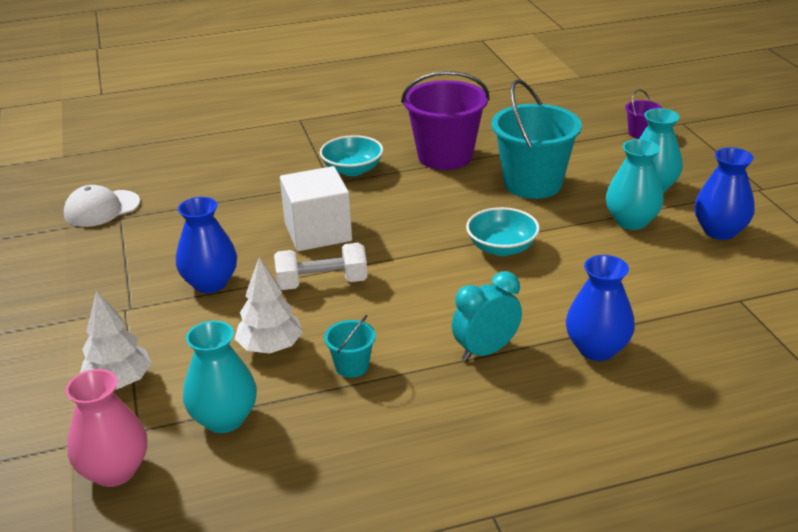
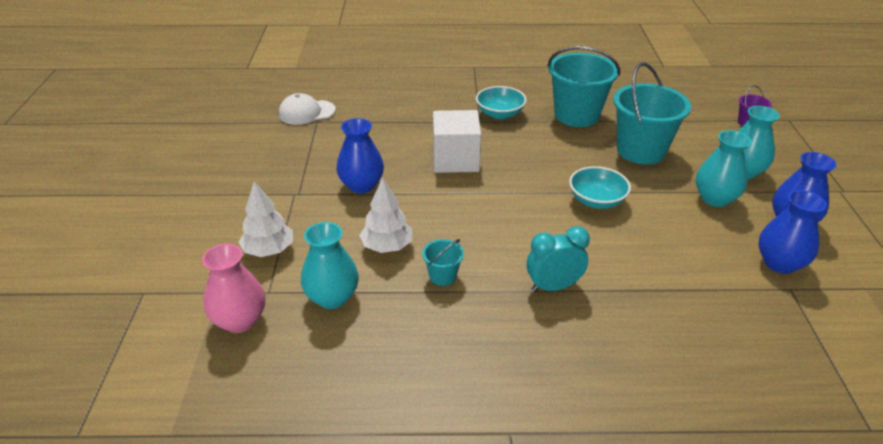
camera: 15 degrees right, 5 degrees up
(322, 283) = (444, 202): white dumbbell -> none
(445, 156) = (576, 115): purple bucket -> turquoise bucket
(597, 349) = (647, 305): blue vase -> blue vase (779, 263)

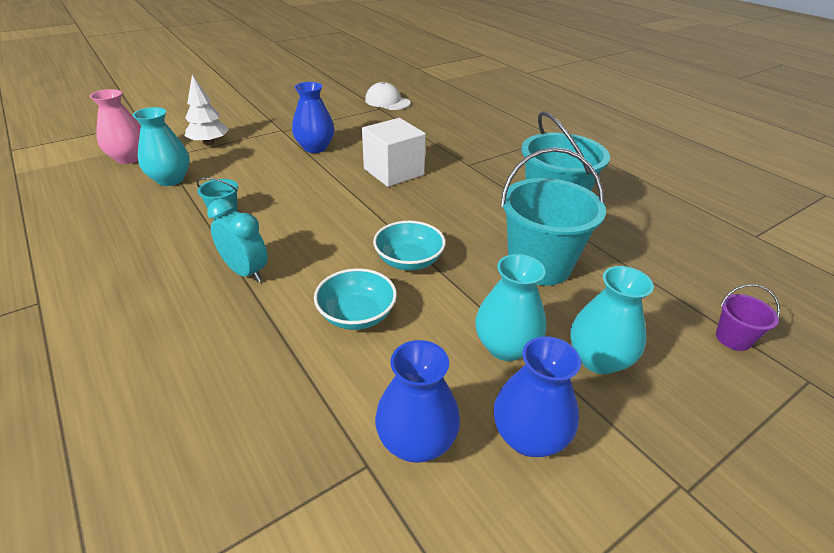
camera: 55 degrees right, 0 degrees up
(387, 246) = (246, 180): white tree -> none
(500, 114) = (494, 170): turquoise bowl -> turquoise bowl (357, 315)

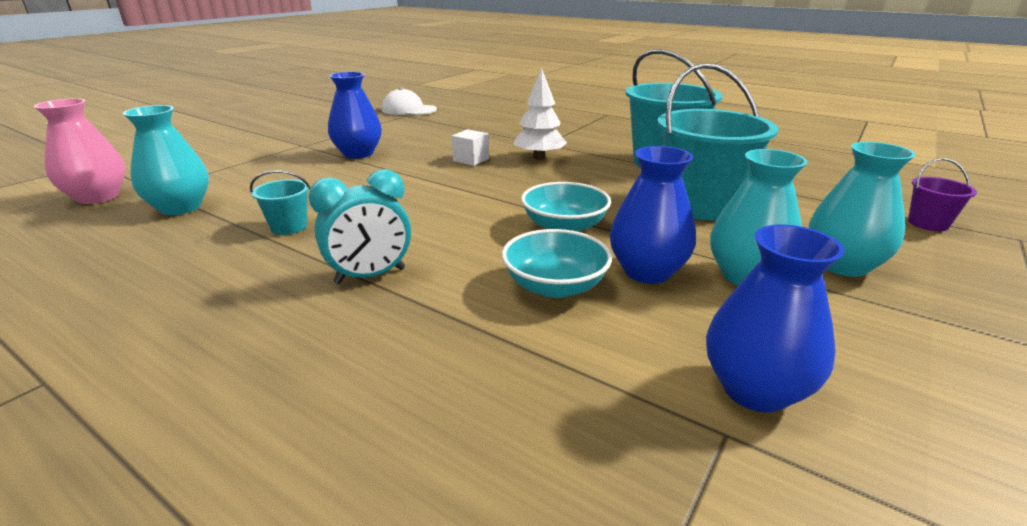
camera: 20 degrees left, 10 degrees down
(209, 143) = (211, 167): white tree -> white tree (539, 157)
(246, 272) = (370, 276): turquoise clock -> turquoise clock turned 135 degrees clockwise
(393, 172) = (471, 160): white cube -> white cube, size x0.50
(529, 437) = (861, 348): blue vase -> blue vase (647, 271)

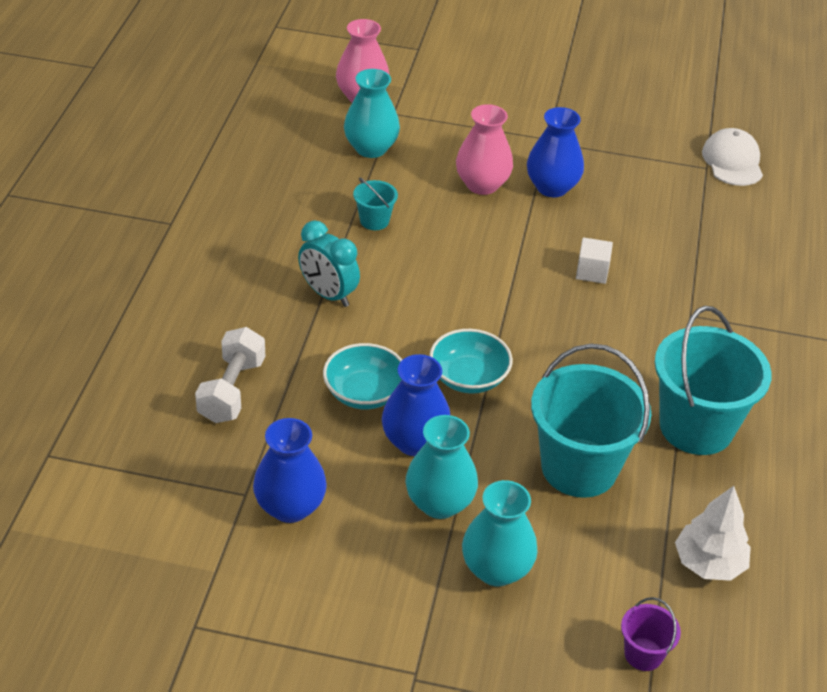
camera: 65 degrees right, 15 degrees up
(316, 174) = (482, 185): none -> pink vase
(486, 397) = (232, 390): none -> white dumbbell
(539, 157) = (637, 321): white tree -> white tree (708, 563)

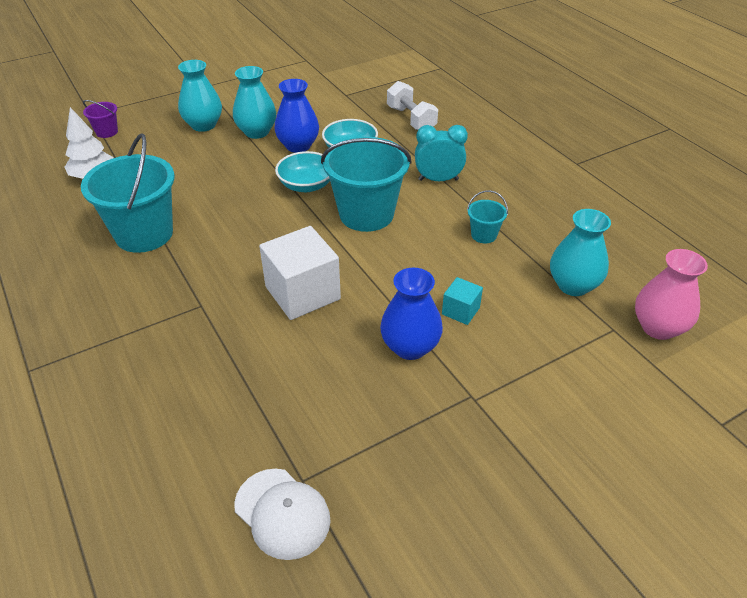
camera: 140 degrees right, 0 degrees up
(290, 507) = (321, 100): blue vase -> none
(482, 185) = (460, 311): pink vase -> turquoise cube
(579, 467) = (200, 179): turquoise bucket -> turquoise bucket (366, 214)
(592, 272) = (302, 293): white cube -> white cube, size x2.01

